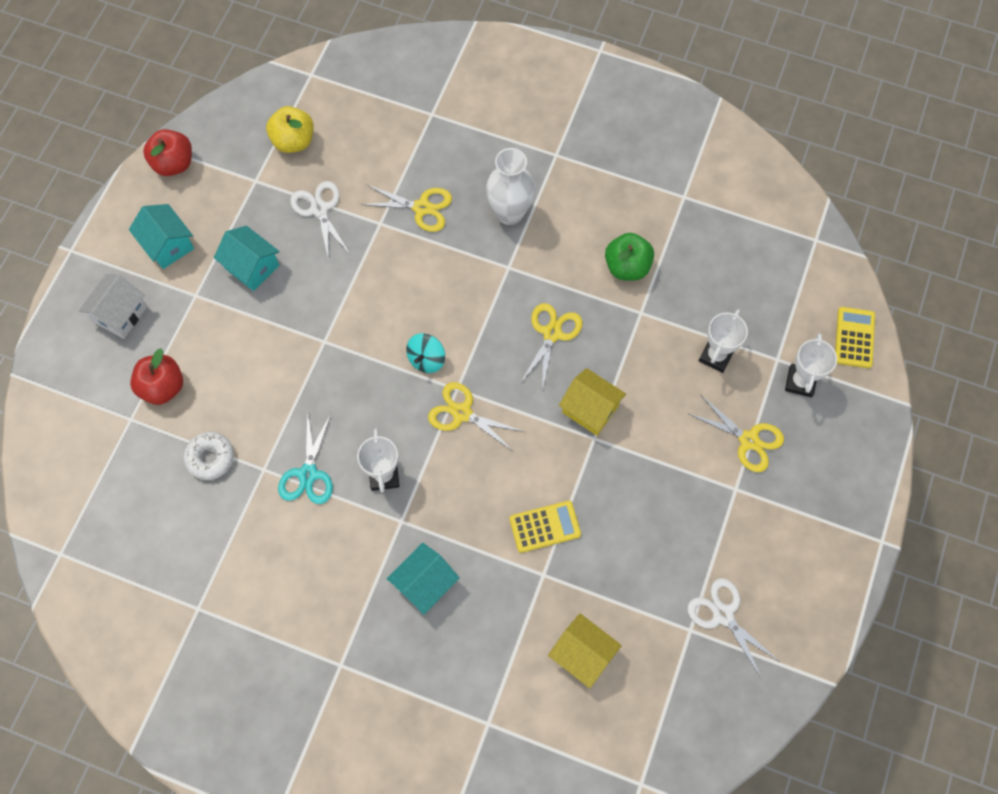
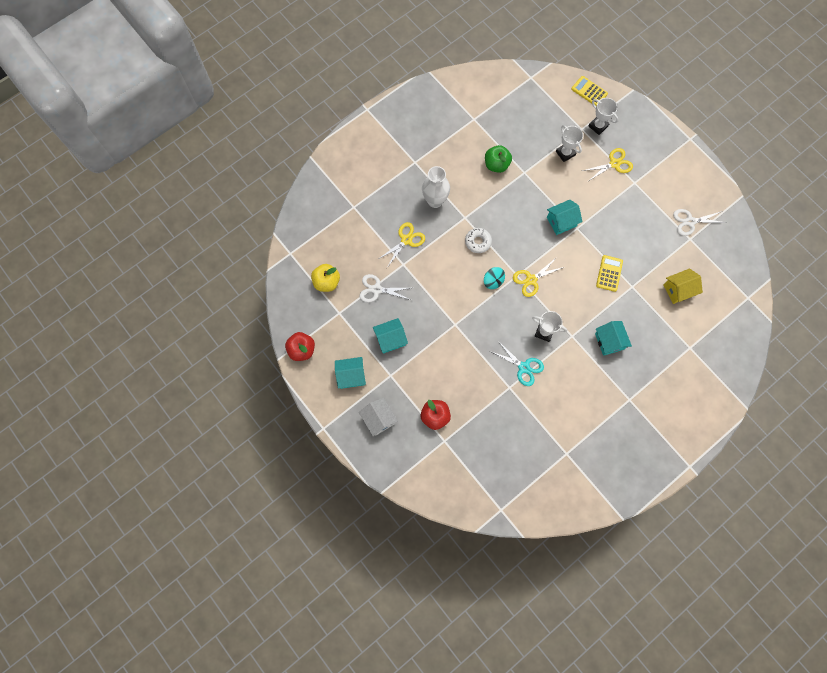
camera: 60 degrees left, 5 degrees up
(210, 458) = (488, 410): white donut -> white donut (478, 242)
(552, 333) = (512, 217): yellow scissors -> none
(590, 409) = (561, 222): yellow house -> turquoise house

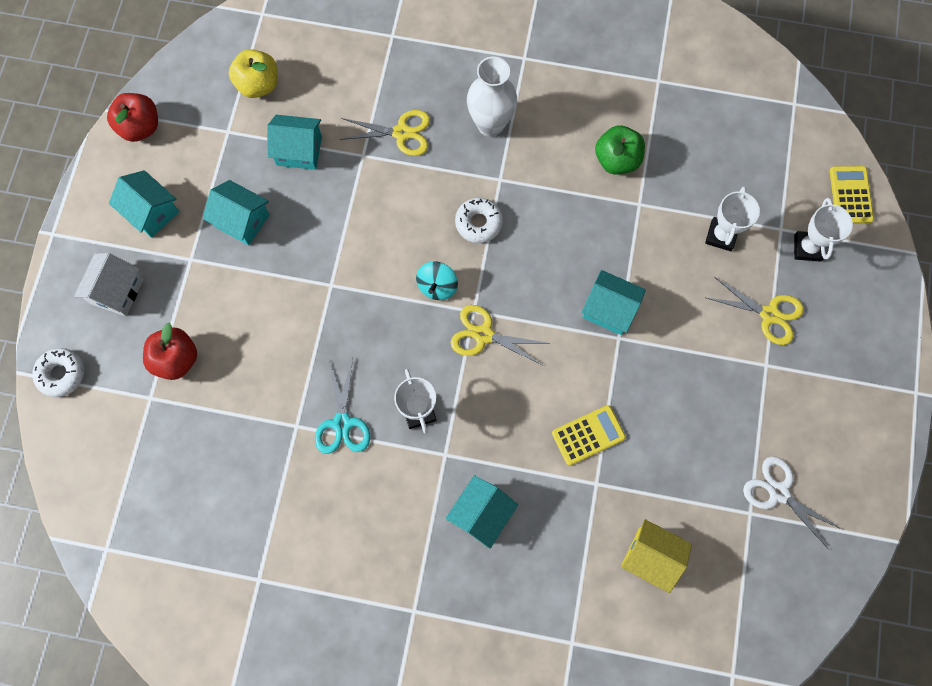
camera: 50 degrees right, 0 degrees up
(377, 289) = (299, 151): white scissors -> turquoise house
(399, 472) = (61, 374): none -> white donut

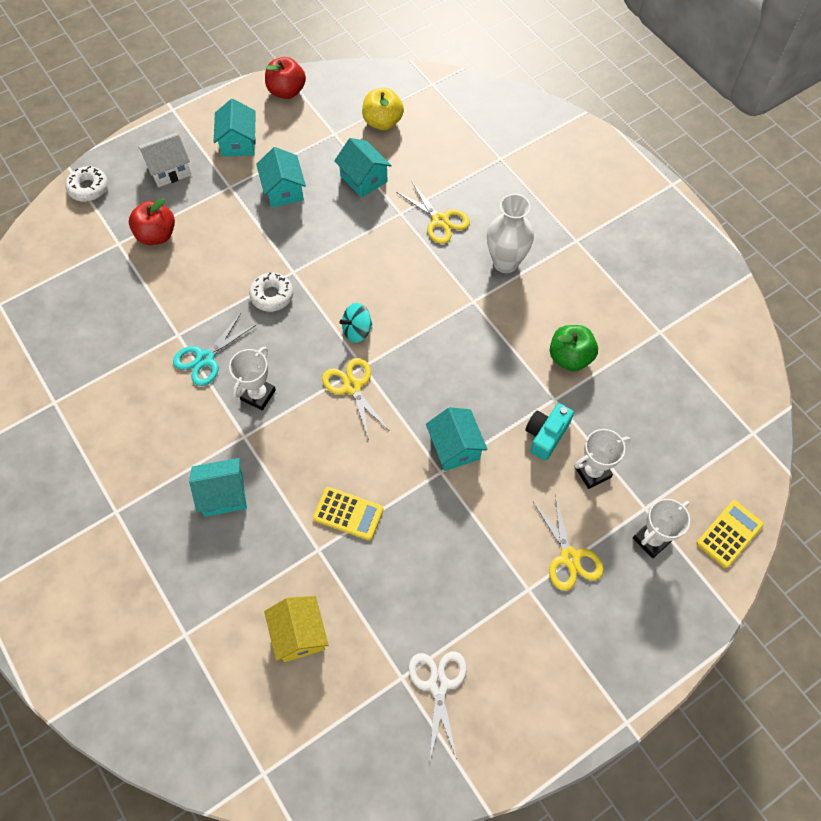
camera: 45 degrees right, 10 degrees down
(478, 223) = (428, 316): white donut -> white donut (272, 295)
(662, 238) = (546, 435): none -> turquoise camera

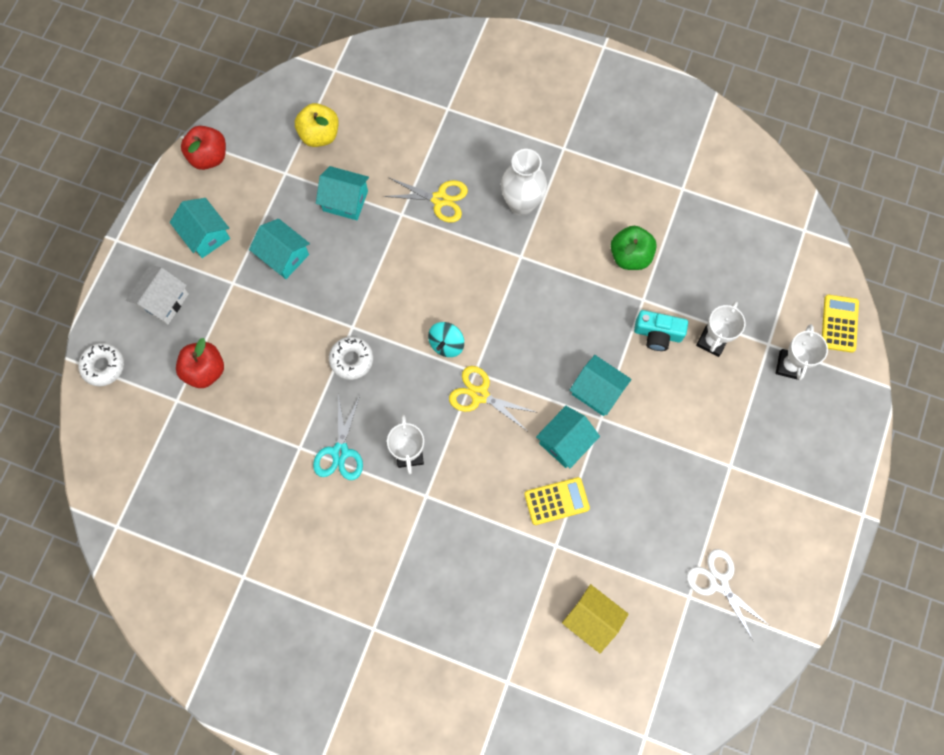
camera: 35 degrees left, 10 degrees up
(223, 494) = (448, 554): turquoise house -> turquoise house (565, 442)
(546, 435) = (657, 334): turquoise camera -> turquoise camera turned 75 degrees counterclockwise
(569, 557) = (742, 420): yellow scissors -> none

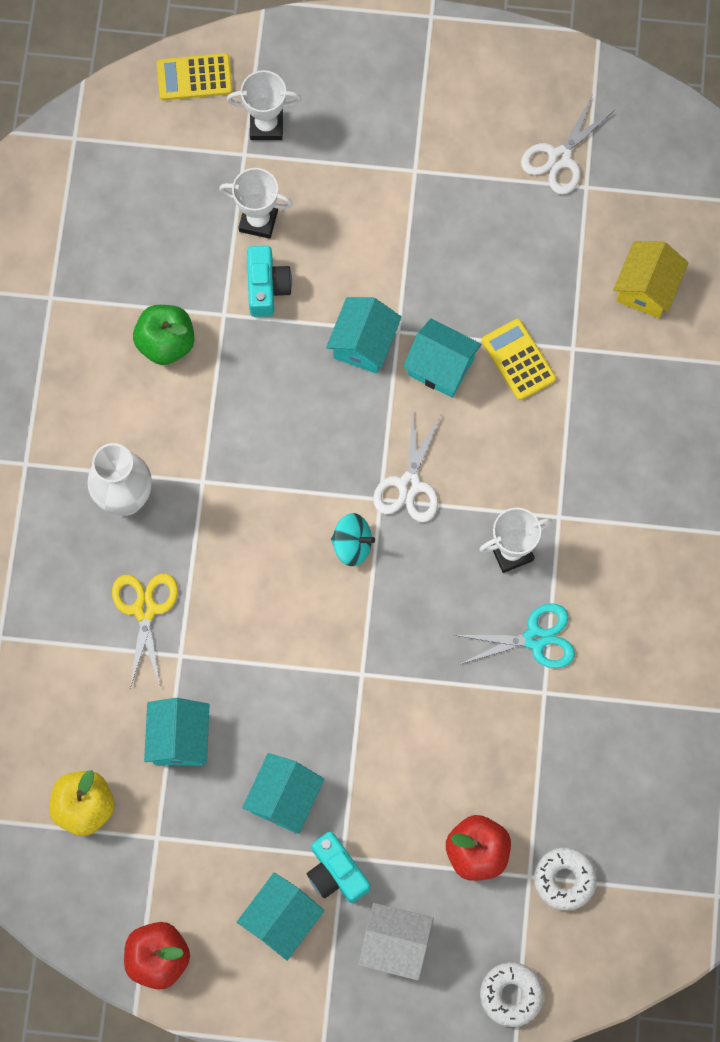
camera: 105 degrees left, 0 degrees up
(223, 276) = (336, 872): none -> turquoise camera
(351, 360) = (408, 661): white donut -> white donut (564, 879)
(480, 394) = (409, 485): yellow scissors -> white scissors

